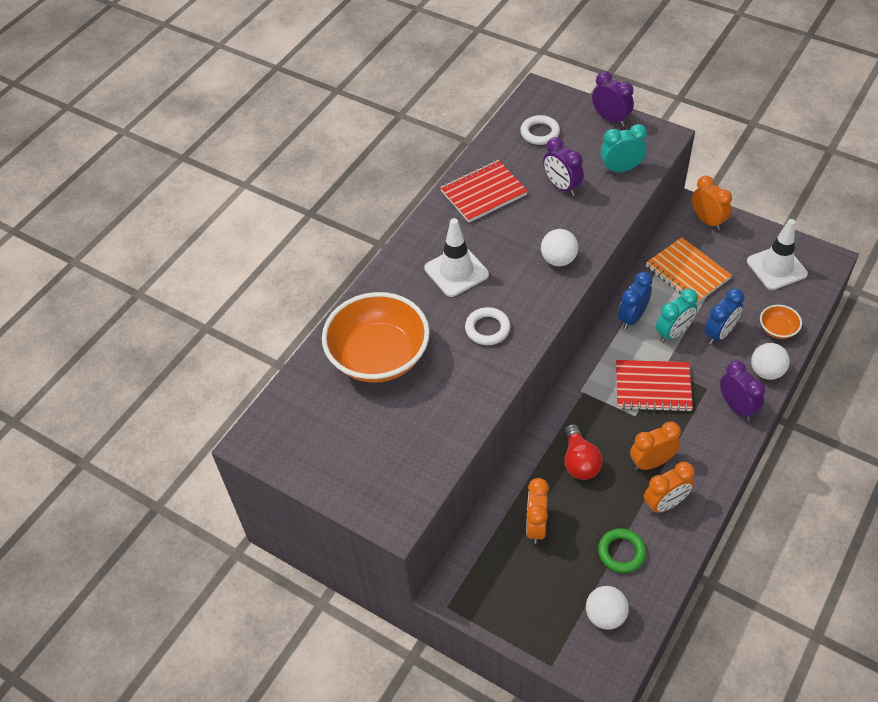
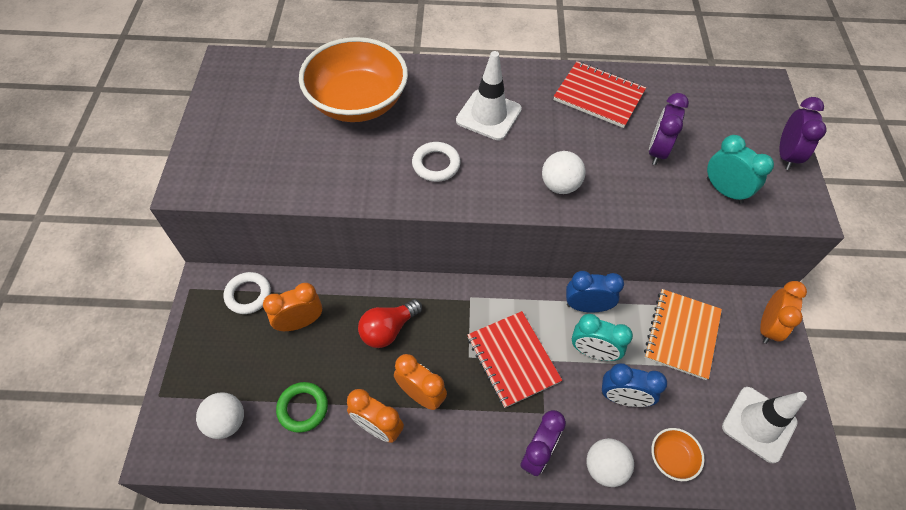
camera: 55 degrees right, 5 degrees up
(540, 133) = (712, 107): white ring -> white ring (248, 295)

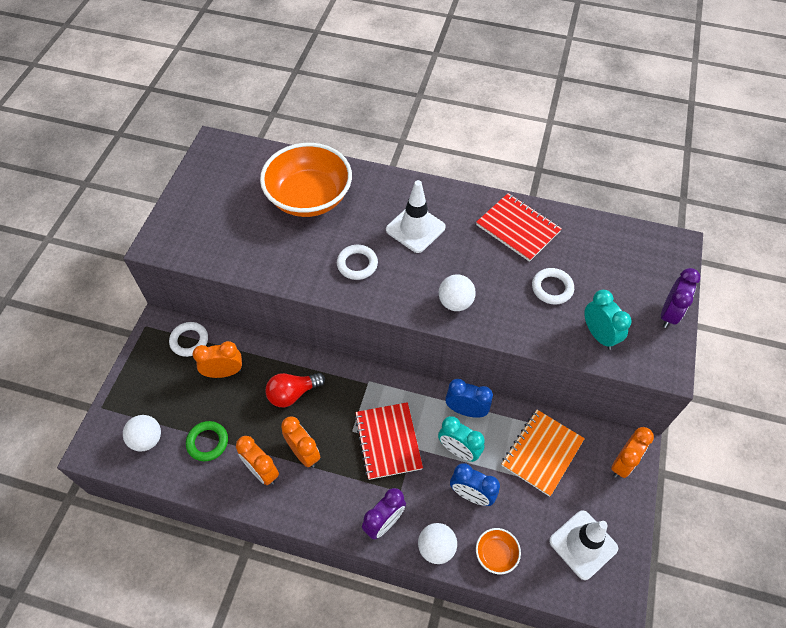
camera: 15 degrees right, 0 degrees up
(657, 151) = (552, 288): purple clock -> white ring

